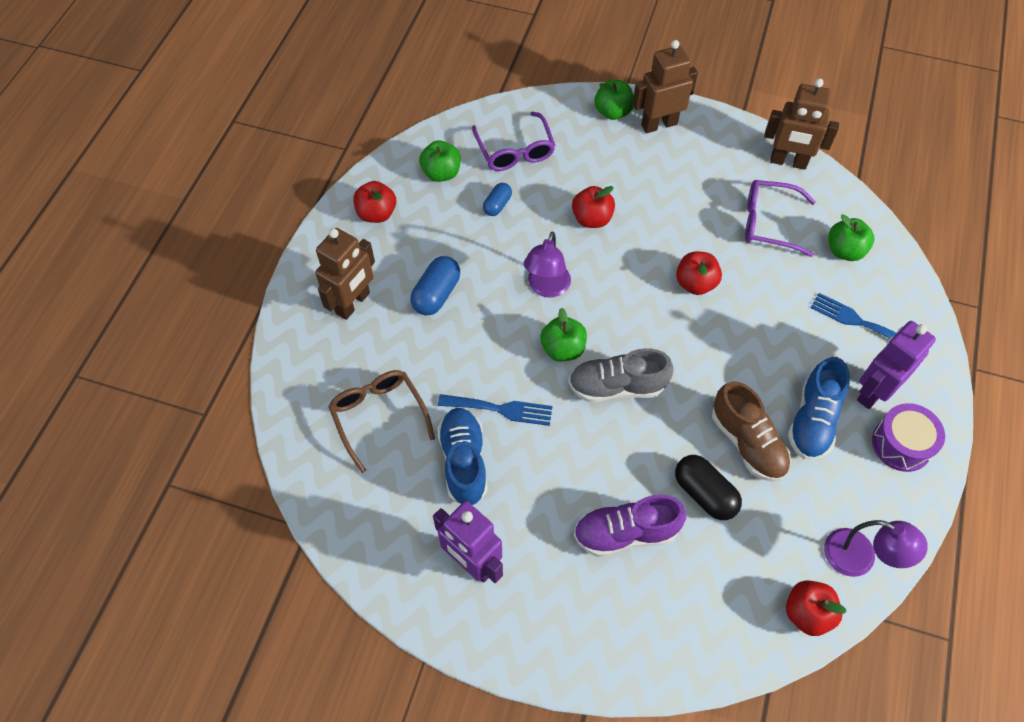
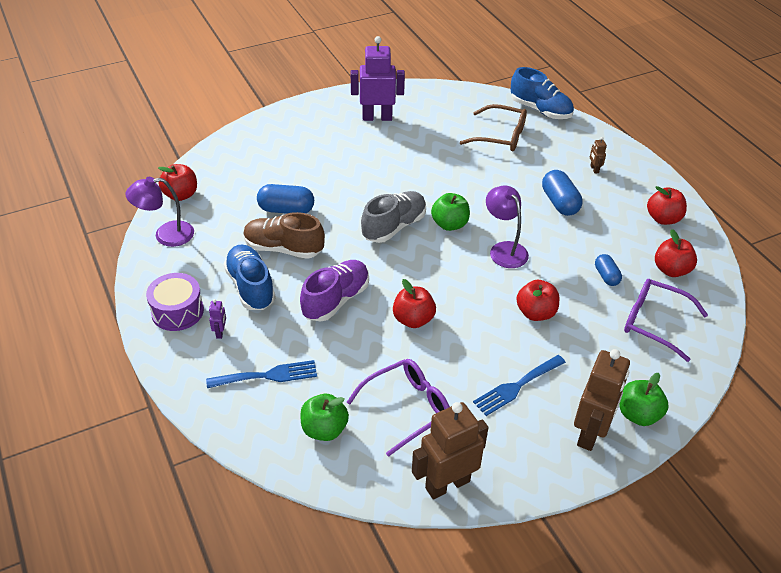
camera: 135 degrees right, 15 degrees down
(353, 303) = (594, 169): brown robot -> brown robot, size x0.41
(441, 173) = (671, 270): green apple -> red apple
(464, 462) = (432, 146): blue shoe -> blue shoe (540, 110)
(501, 409) = (444, 176): blue fork -> blue fork (516, 386)
(625, 533) = (313, 169): purple shoe -> purple shoe (336, 300)
(704, 493) = (286, 210): black capsule -> blue capsule
(873, 391) = (220, 332): purple robot -> purple robot, size x0.41

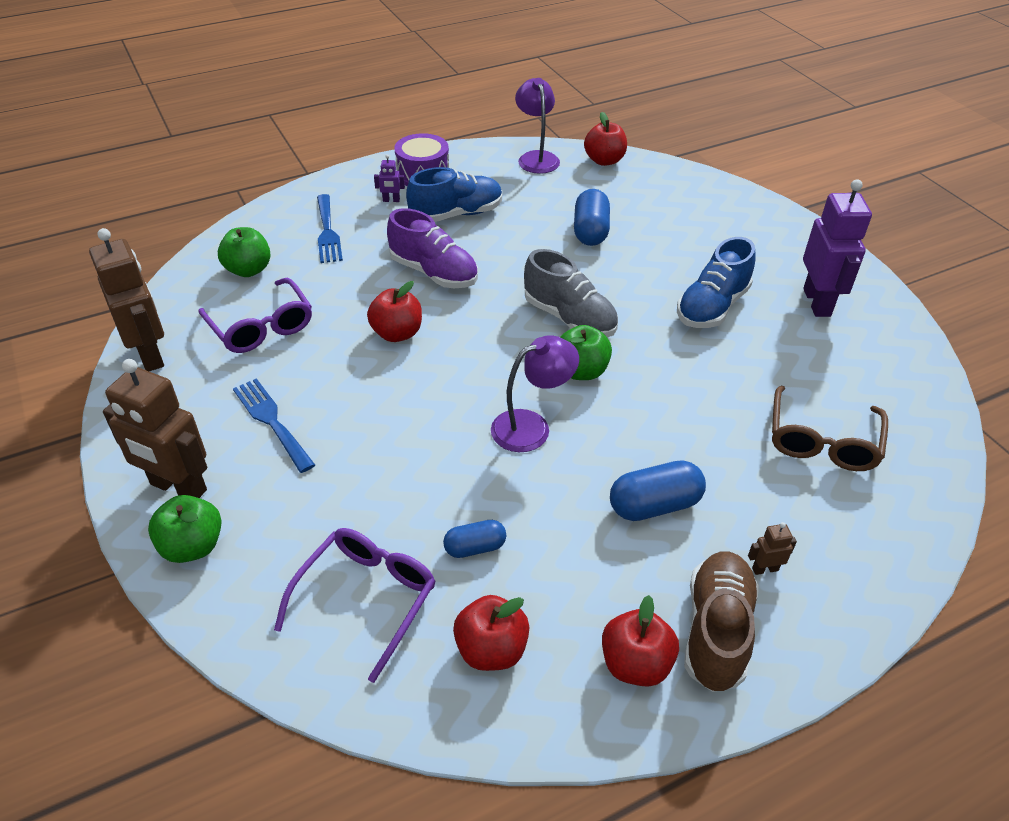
camera: 90 degrees right, 0 degrees up
(283, 248) = (520, 232): brown shoe -> brown shoe (716, 630)
(535, 313) = (399, 451): red apple -> none
(540, 110) = (931, 505): blue shoe -> blue shoe (712, 307)

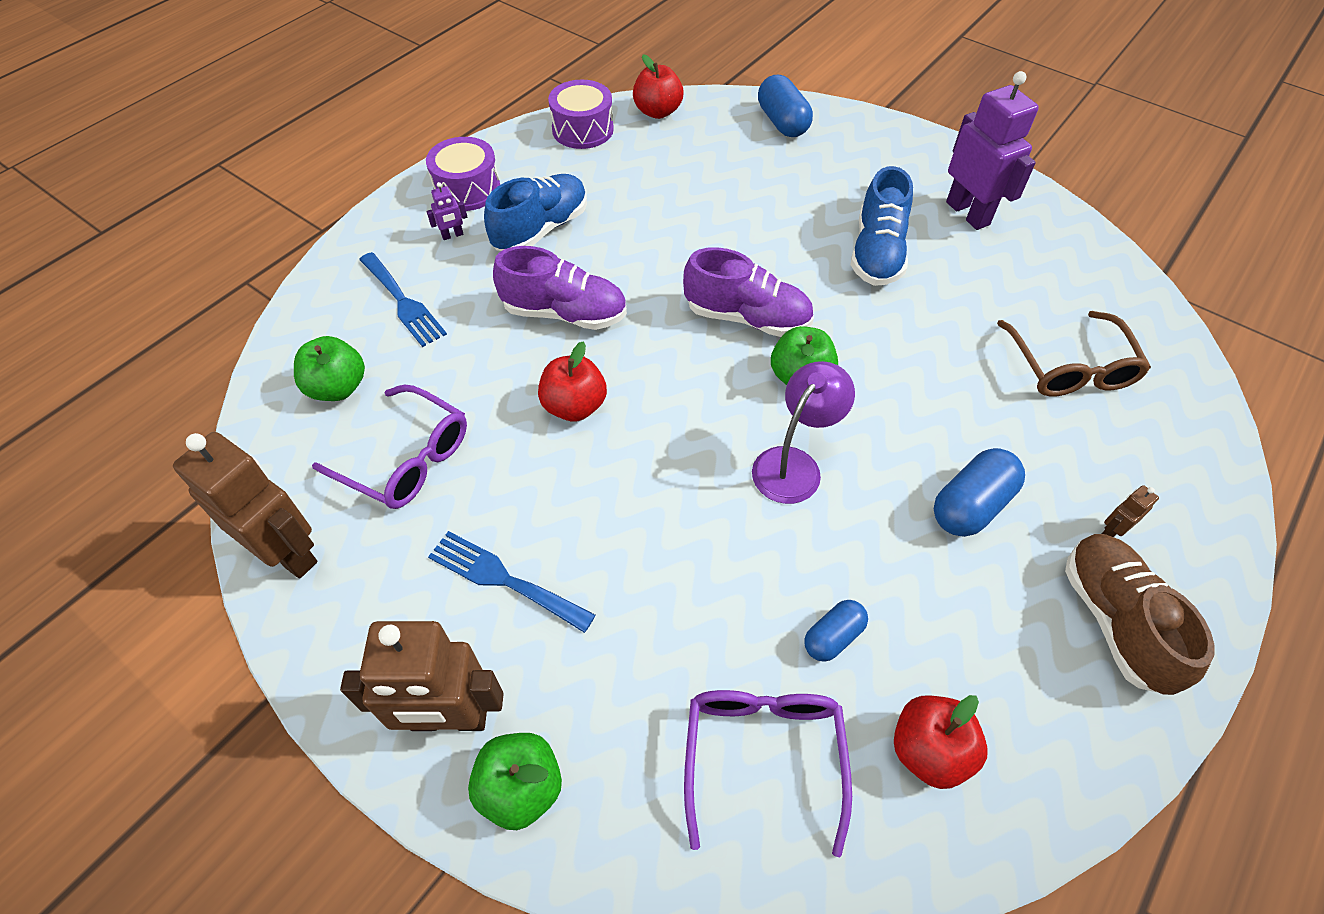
camera: 25 degrees left, 10 degrees up
(536, 158) = (583, 129): purple lamp -> purple drum
(569, 318) = (747, 318): grey shoe -> purple shoe
(590, 231) = (699, 204): blue capsule -> blue capsule (782, 122)
(635, 664) = (1070, 695): red apple -> none

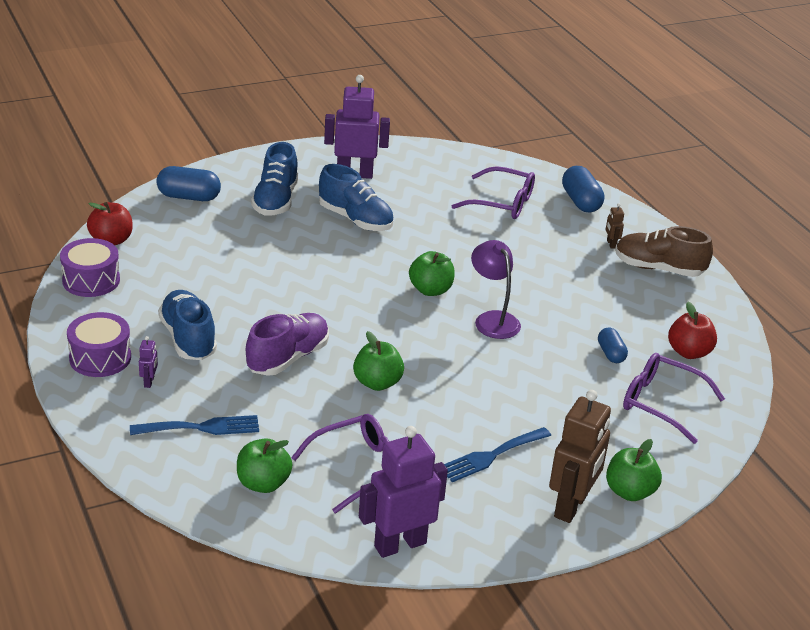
camera: 65 degrees left, 20 degrees down
(288, 553) = (400, 544): brown robot -> purple robot
(574, 406) = (377, 383): red apple -> green apple
(747, 318) = (364, 288): purple shoe -> none
(843, 180) = (275, 201): none -> blue shoe
(970, 505) = (565, 276): blue capsule -> blue capsule (580, 201)
(1069, 367) = (501, 203): brown glasses -> purple glasses

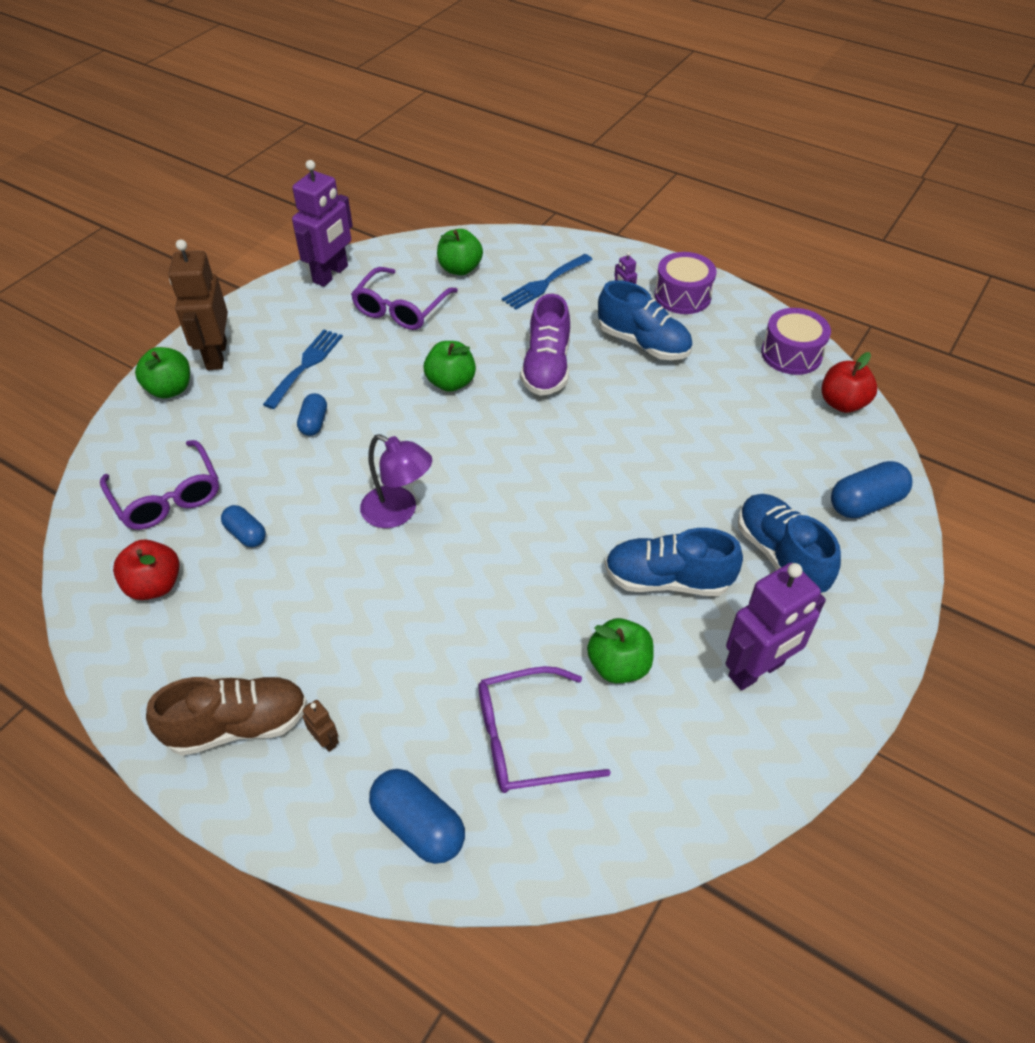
camera: 150 degrees right, 15 degrees up
(430, 290) = (492, 517): green apple -> green apple (618, 665)
(515, 404) = (314, 423): none -> blue capsule
(662, 403) = (167, 496): purple glasses -> purple glasses turned 60 degrees clockwise

